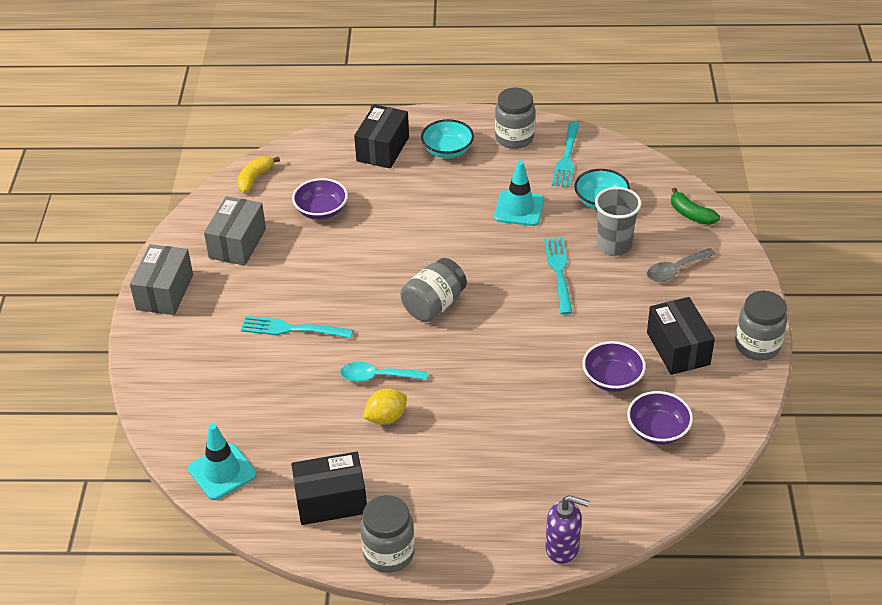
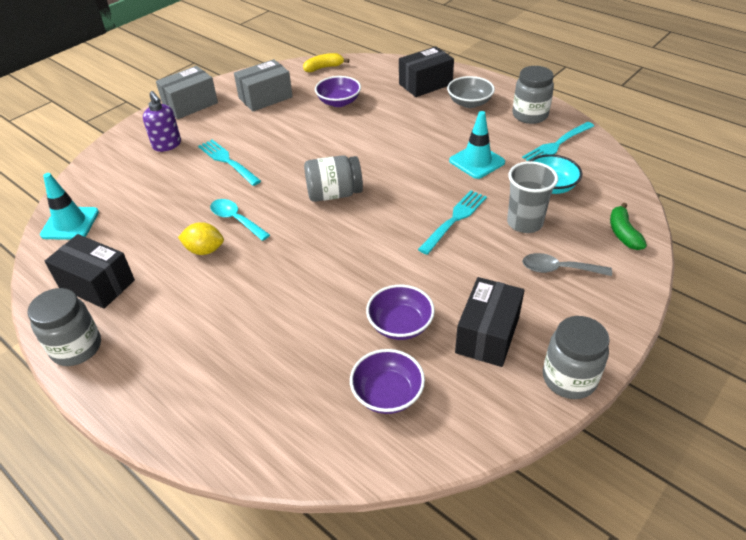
camera: 40 degrees right, 0 degrees up
(447, 150) = (469, 103): turquoise bowl -> grey bowl
(562, 548) = (188, 439): purple soap dispenser -> purple soap dispenser (167, 145)

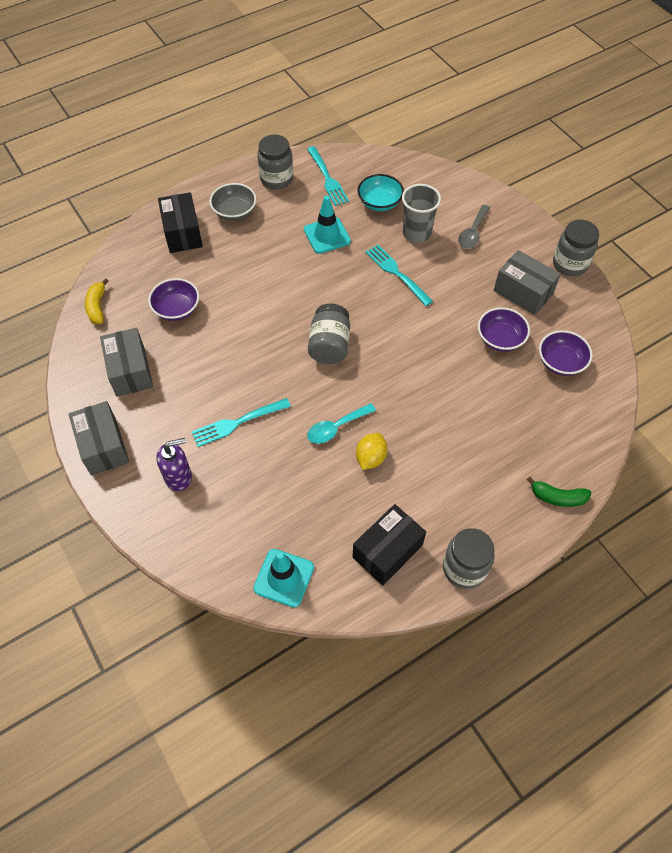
camera: 75 degrees left, 15 degrees up
(487, 335) = (523, 292): black box -> grey box
(623, 233) = (448, 184): green banana -> green banana (558, 497)

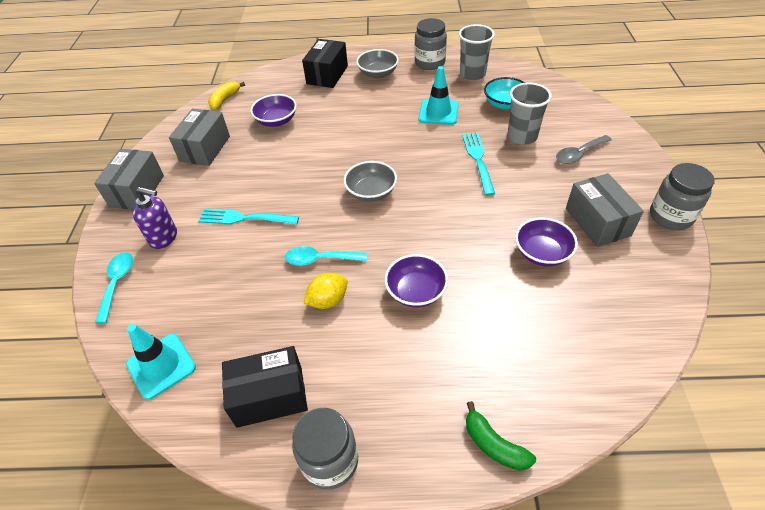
camera: 35 degrees right, 10 degrees down
(177, 537) = (117, 283): none -> turquoise spoon
(327, 178) = (472, 74): turquoise fork -> grey cup
(329, 345) = (371, 192): grey jar -> grey bowl
(561, 362) = (597, 303): purple bowl -> purple bowl (416, 291)

